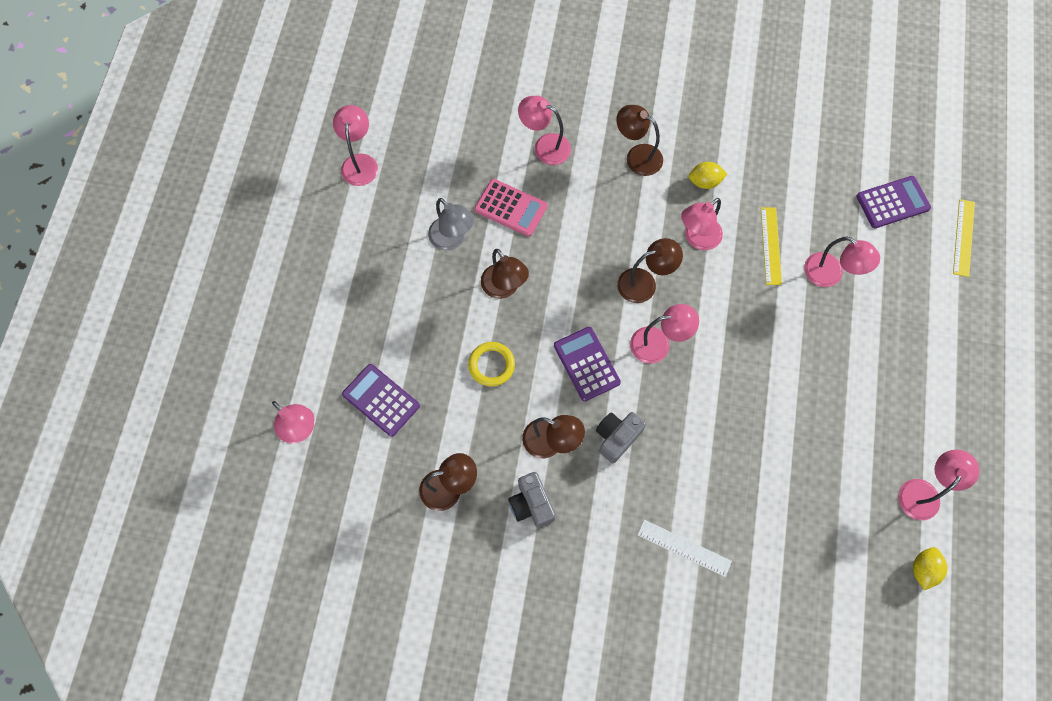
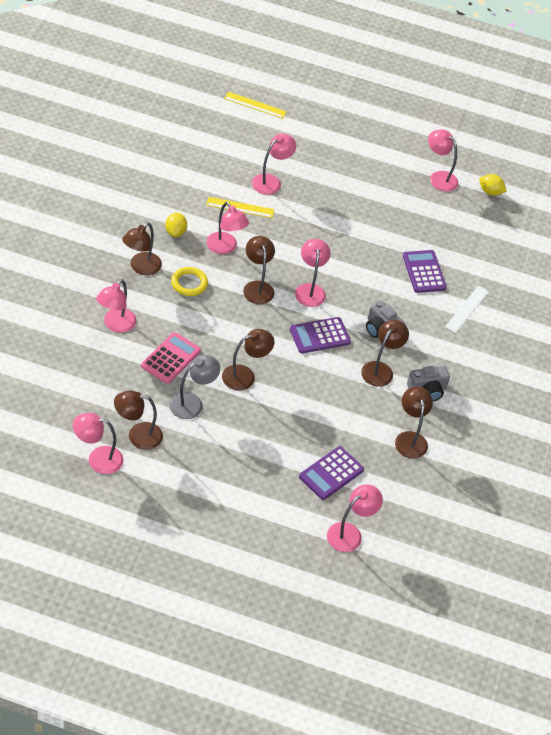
camera: 90 degrees left, 20 degrees down
(397, 194) = (137, 435): none -> brown lamp
(491, 365) = (311, 395): yellow ring -> yellow ring (189, 283)
(892, 202) = (218, 133): purple calculator -> purple calculator (424, 272)

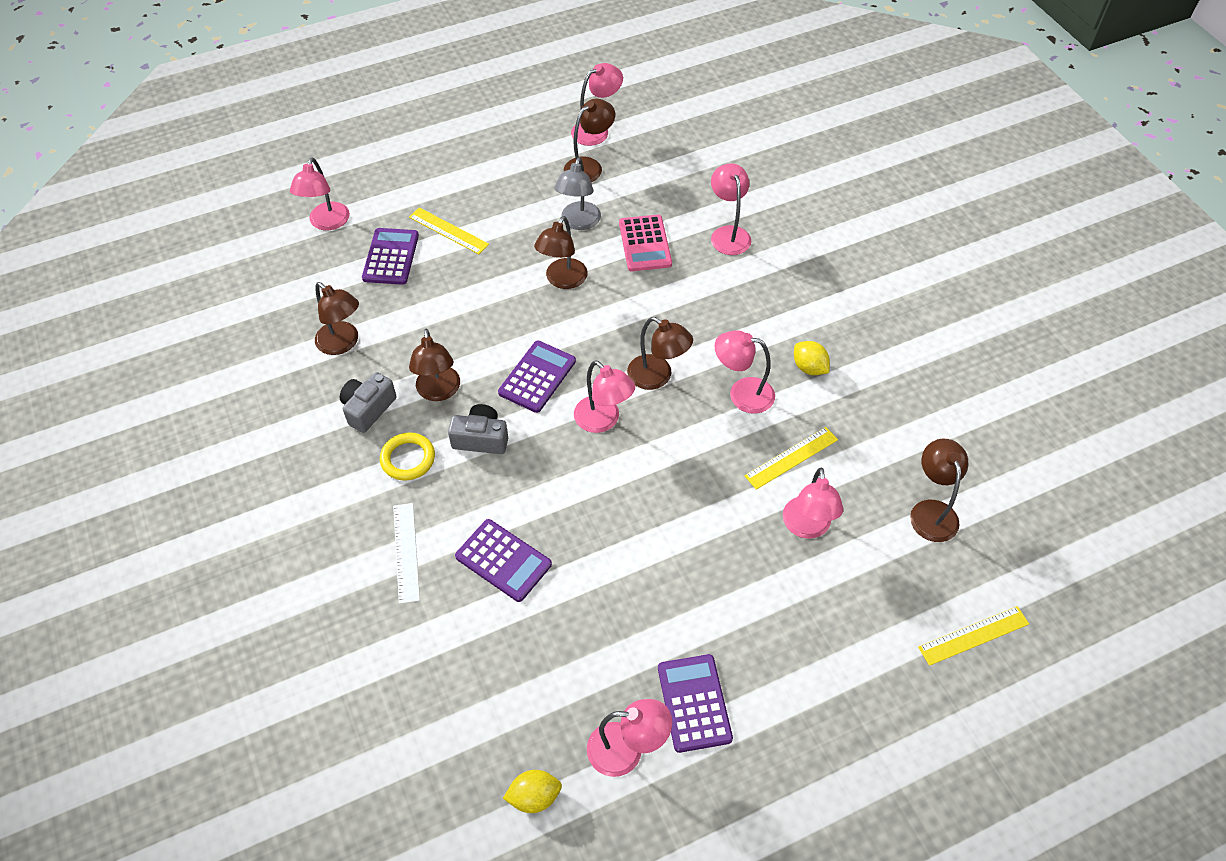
camera: 145 degrees right, 5 degrees up
(141, 268) = (784, 303): brown lamp -> brown lamp (931, 511)
(189, 283) = (723, 325): yellow ring -> yellow ring (408, 459)
(277, 463) = (448, 230): none -> yellow ruler
(395, 170) = (694, 703): none -> purple calculator

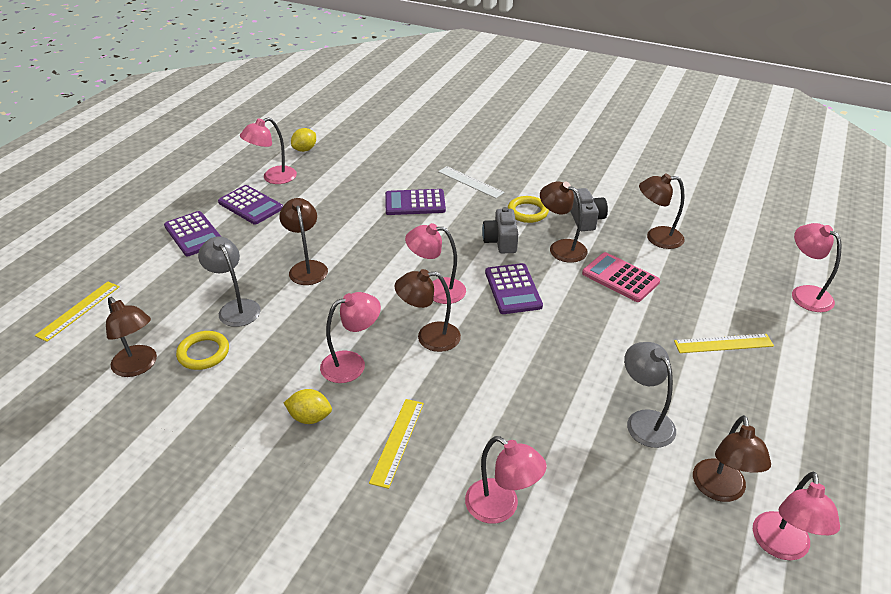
camera: 140 degrees right, 15 degrees down
(391, 257) = (724, 300): purple calculator -> purple calculator (194, 234)
(481, 439) = (501, 241): grey camera -> grey camera turned 120 degrees clockwise
(562, 280) = (586, 362): brown lamp -> brown lamp (307, 267)
(645, 243) = (564, 440): pink calculator -> pink calculator (620, 278)
(791, 458) = (276, 342): yellow ruler -> yellow ruler (397, 441)
(806, 527) = (235, 308): pink lamp -> grey lamp
(865, 488) = (203, 353): none -> yellow ring

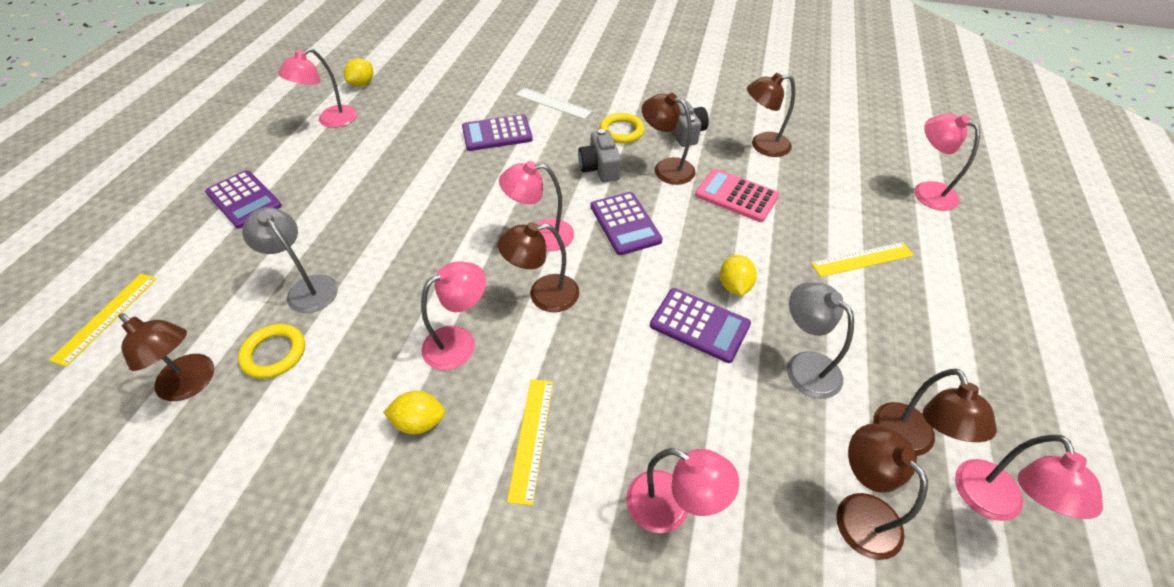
camera: 10 degrees left, 10 degrees up
(250, 205) = (308, 156): purple calculator -> purple calculator (699, 325)
(307, 267) = (386, 225): brown lamp -> brown lamp (858, 512)
(598, 351) = (734, 286): none -> yellow lemon

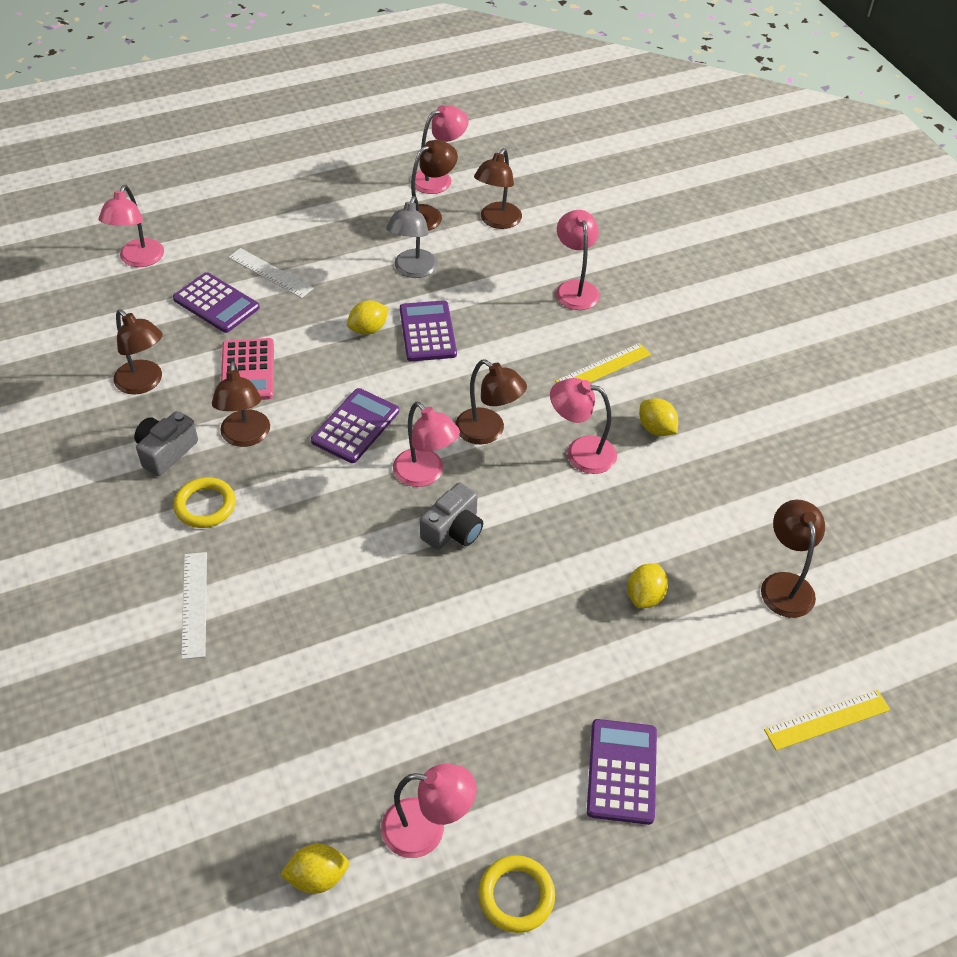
camera: 130 degrees left, 0 degrees up
(274, 353) = (711, 557): yellow ring -> yellow ring (516, 896)
(307, 288) = (645, 596): grey lamp -> yellow lemon
(497, 134) = (302, 617): purple calculator -> purple calculator (216, 303)
(600, 168) = (288, 488): grey camera -> grey camera (453, 530)
(862, 259) = (270, 273): yellow ruler -> white ruler

